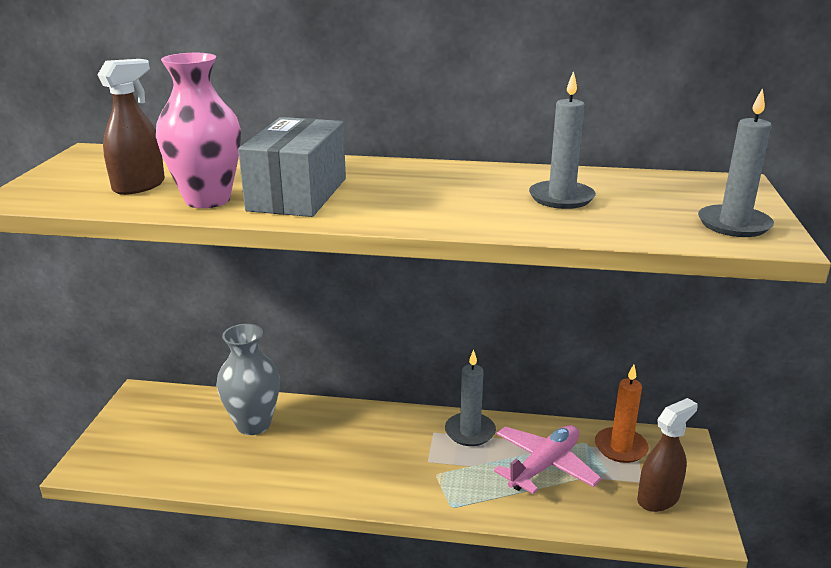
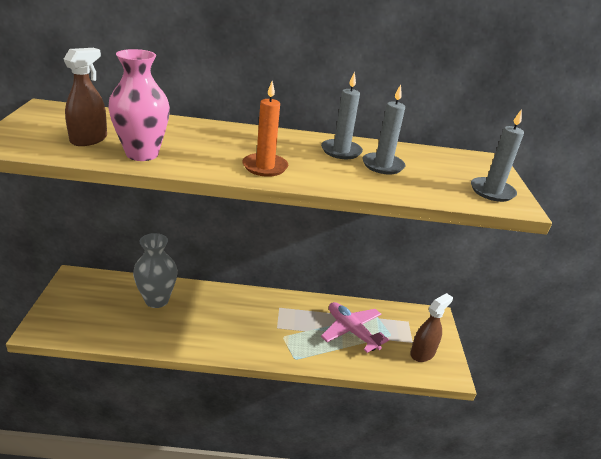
camera: 10 degrees left, 5 degrees up
(297, 194) = (206, 153): grey box -> none
(470, 432) = (303, 307): grey candle -> grey candle (341, 151)
(544, 466) = (352, 331): pink plane -> pink plane turned 75 degrees counterclockwise
(620, 447) = (398, 319): orange candle -> orange candle (265, 167)

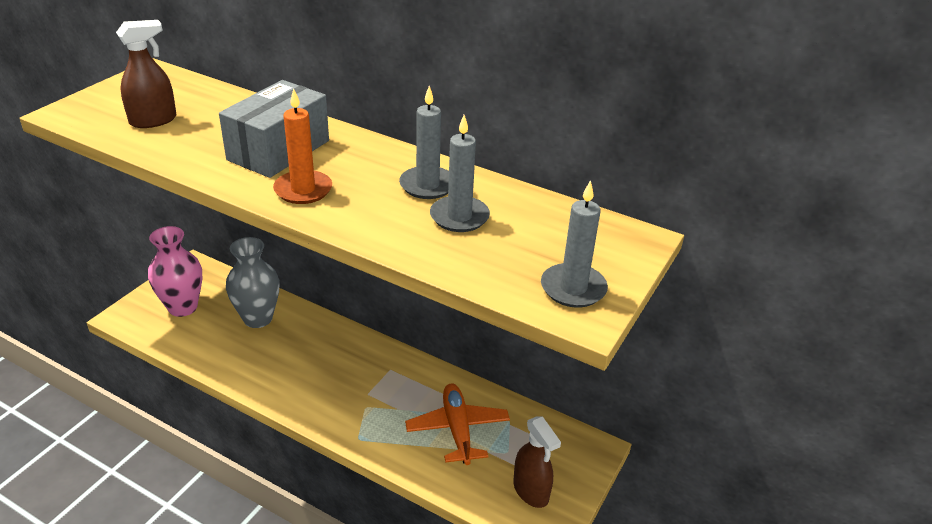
camera: 30 degrees right, 5 degrees up
(142, 154) = (187, 148): pink vase -> pink vase (183, 307)
(215, 145) = (278, 150): none -> grey box
(352, 331) = (457, 429): pink plane -> orange plane
(422, 353) = (531, 491): brown spray bottle -> brown spray bottle turned 75 degrees clockwise

